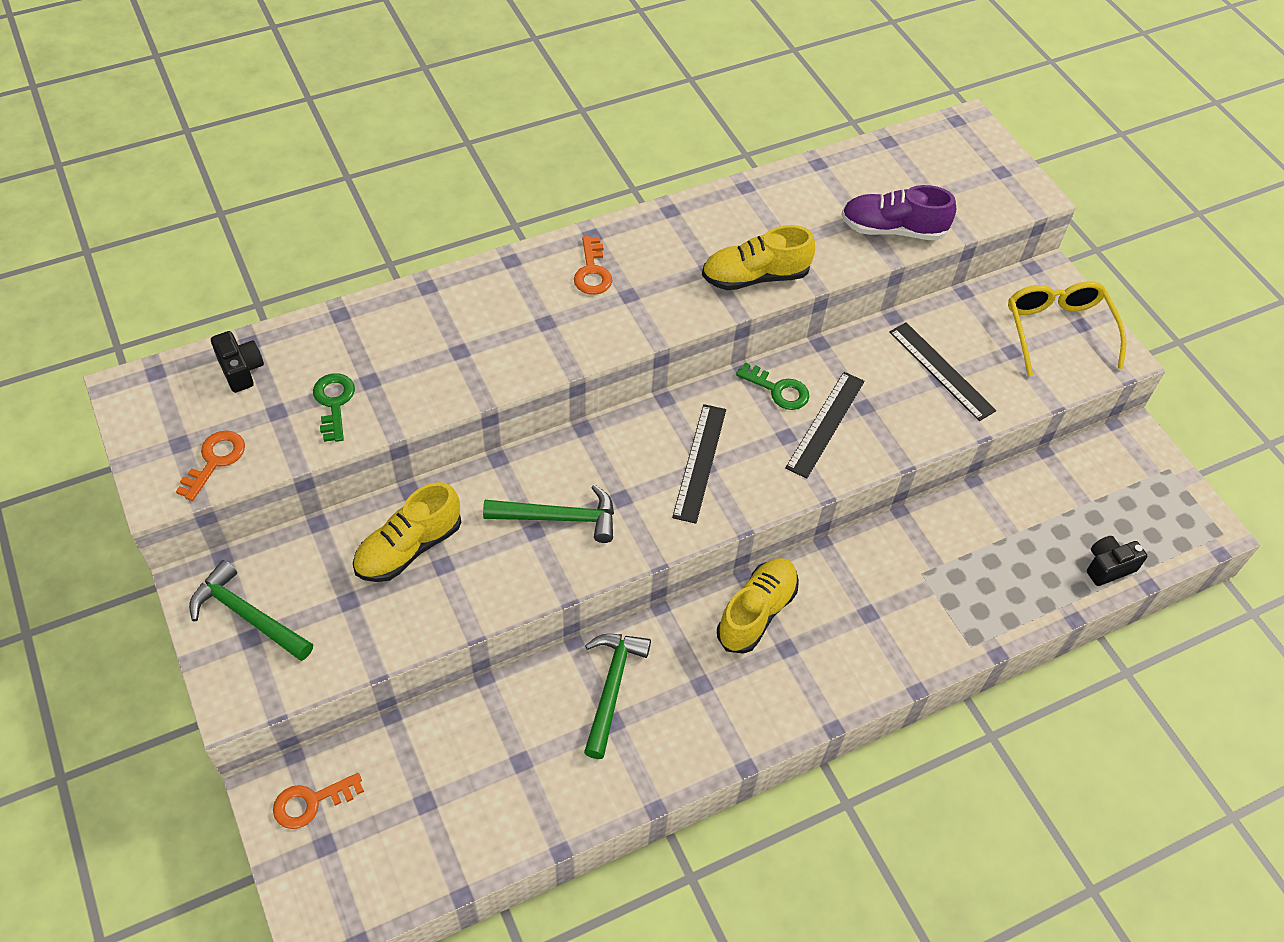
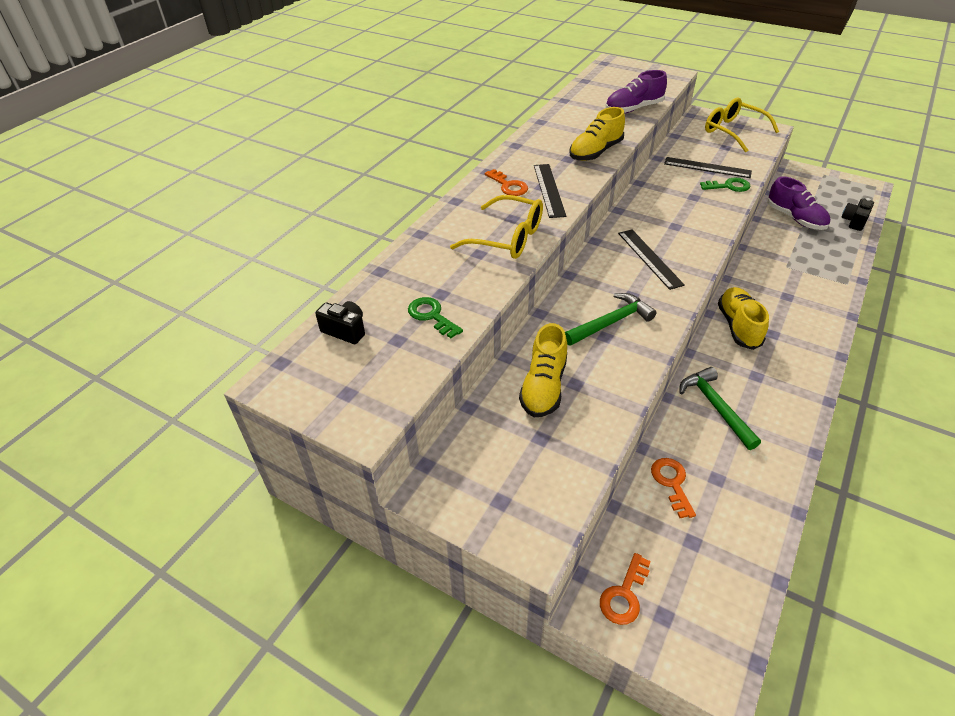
camera: 30 degrees left, 10 degrees down
(215, 460) = (385, 389): orange key -> orange key (672, 483)
(247, 616) = (484, 488): green hammer -> none
(511, 348) = (508, 238): none -> yellow glasses
(778, 390) = (645, 209): green key -> green key (728, 186)
(825, 424) = (686, 212): black ruler -> black ruler (549, 190)
(1028, 513) = (795, 218): none -> purple shoe

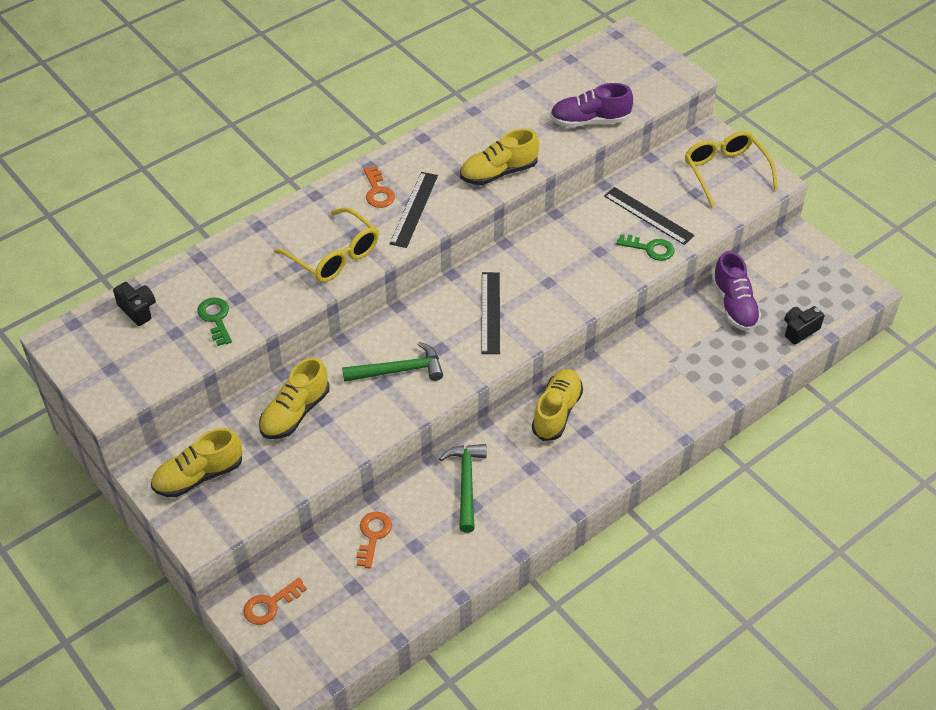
camera: 20 degrees right, 5 degrees up
(488, 479) = (198, 476): none -> yellow shoe

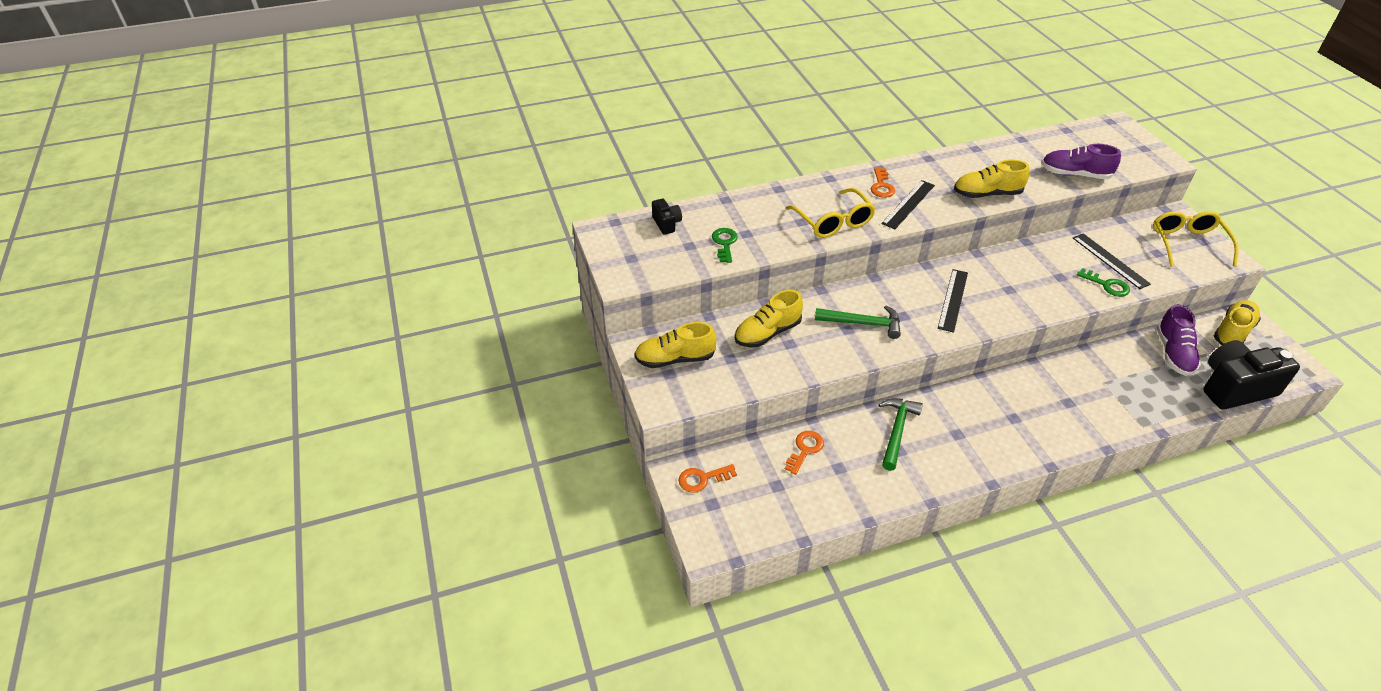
camera: 20 degrees right, 5 degrees down
(557, 412) = (991, 396): yellow shoe -> yellow shoe (1232, 332)
(799, 330) = (1235, 388): black camera -> black camera, size x2.08

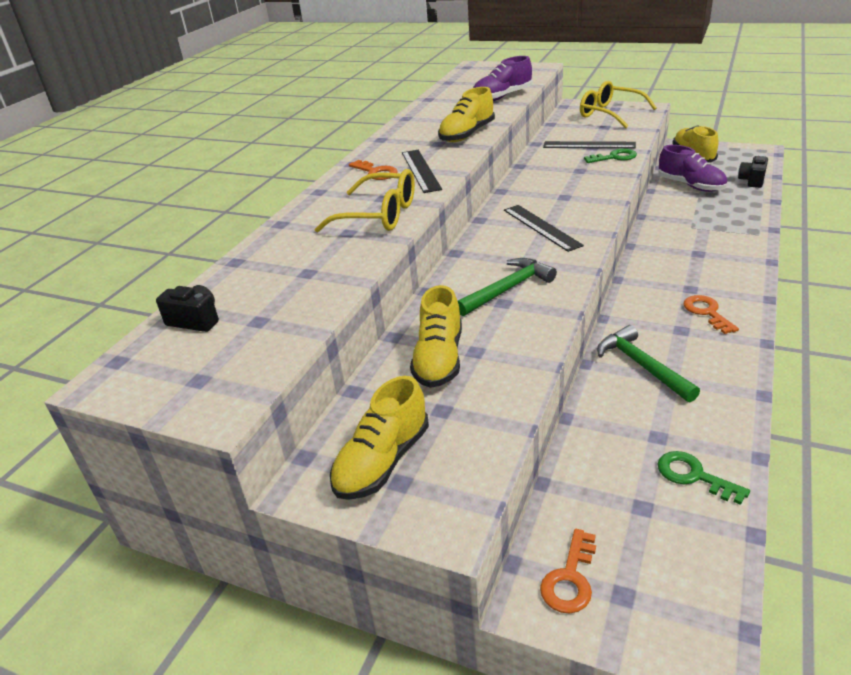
camera: 45 degrees left, 10 degrees down
(724, 243) = (297, 294): green key -> green key (694, 476)
(805, 449) = (606, 449): orange key -> orange key (707, 312)
(1235, 388) = (752, 181): black camera -> black camera, size x0.48

